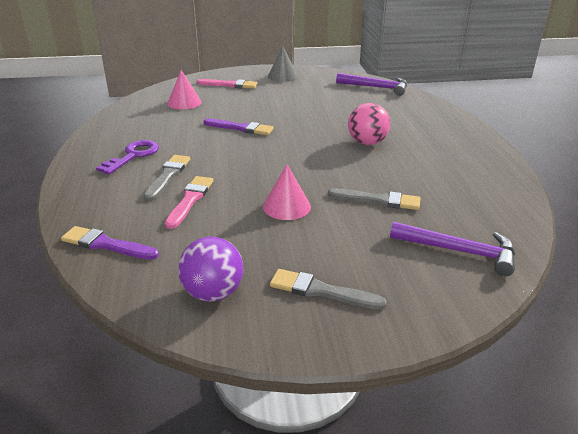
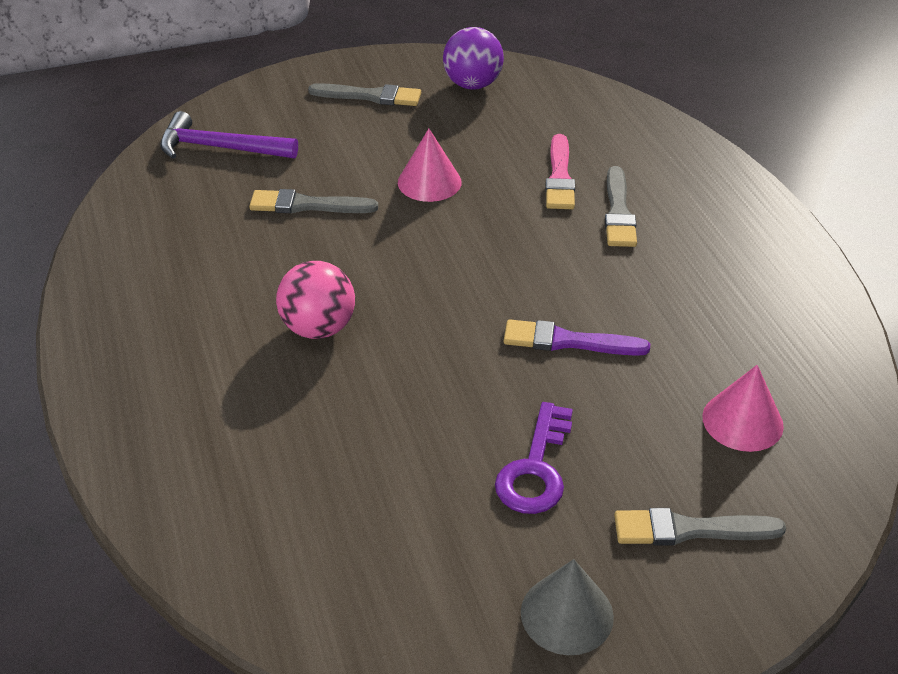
camera: 170 degrees right, 10 degrees up
(106, 244) = (613, 114): purple brush -> none
(133, 155) = (704, 245): purple key -> purple key (535, 469)
(230, 85) = (689, 530): pink brush -> grey brush
(376, 87) = (284, 578): purple hammer -> none

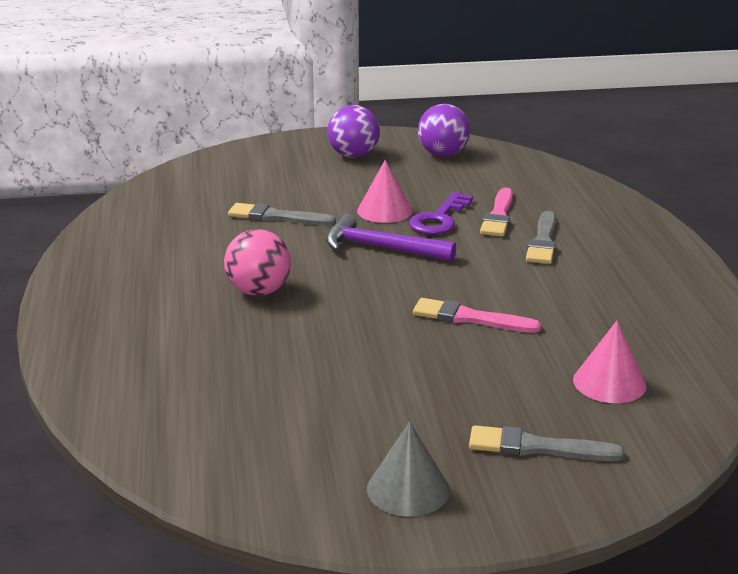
camera: 10 degrees right, 15 degrees down
(220, 148) = (217, 178): purple hammer -> purple hammer (381, 248)
(370, 96) = (353, 155): grey brush -> purple ball
(535, 469) = (413, 395): purple key -> purple key (439, 219)
(568, 341) = (469, 318): purple brush -> pink brush

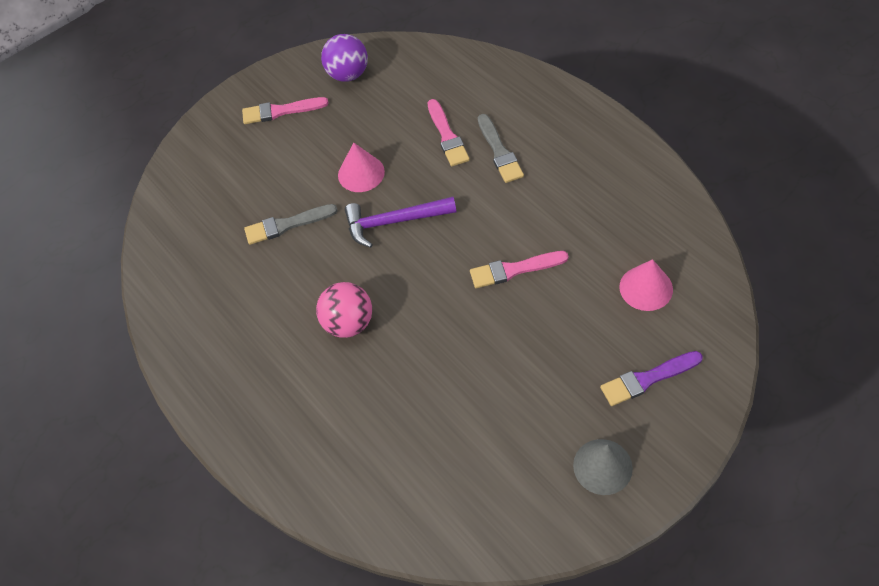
camera: 25 degrees left, 30 degrees up
(353, 155) = (280, 111): purple ball -> pink brush
(439, 219) = (408, 163): purple key -> none
(536, 447) = (647, 379): grey brush -> purple brush

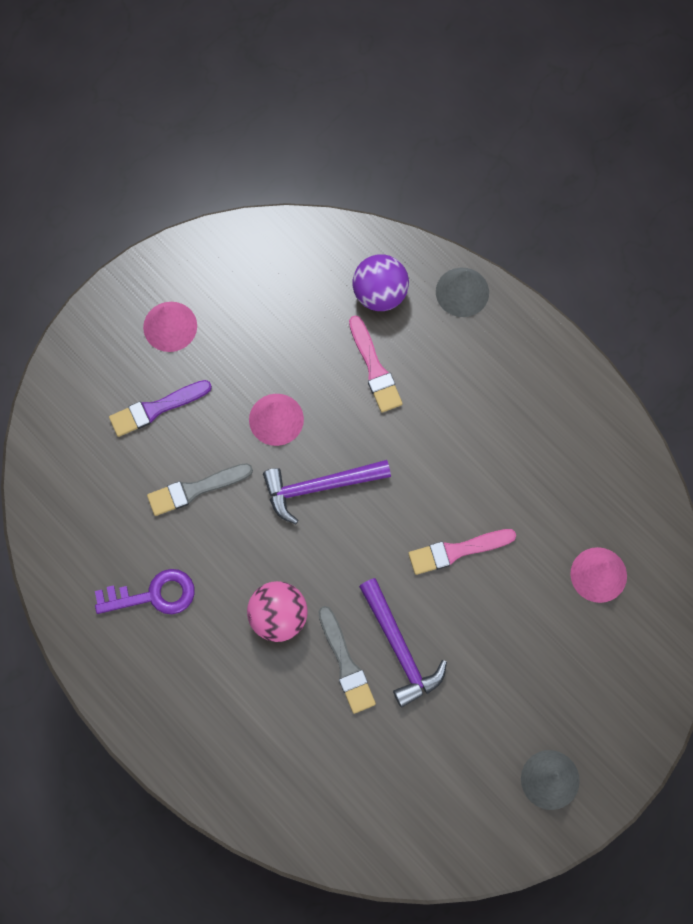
camera: 10 degrees left, 15 degrees up
(240, 306) = (153, 595): none -> purple key
(280, 111) = (170, 326): pink brush -> pink cone
(348, 74) = (248, 272): purple ball -> purple ball (380, 293)
(459, 349) = (400, 648): none -> purple hammer
(499, 152) = (436, 392): grey brush -> grey brush (346, 664)
(523, 82) = (462, 292): none -> grey cone
(647, 379) = (597, 683): purple brush -> purple brush (156, 409)

